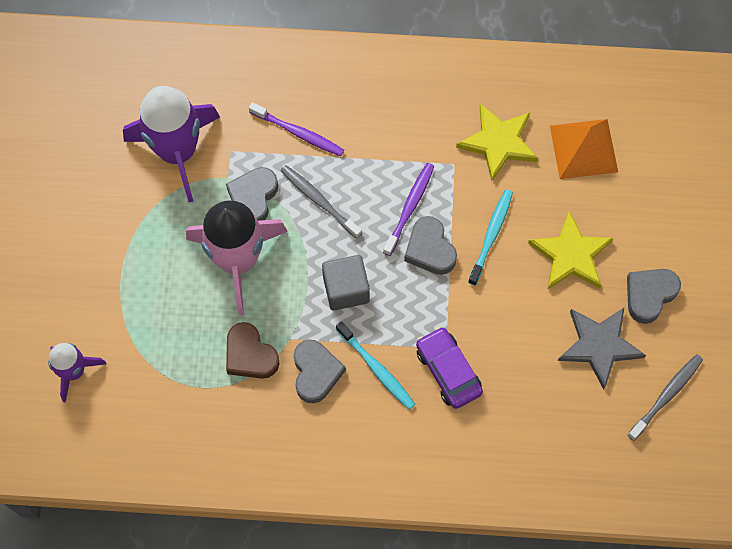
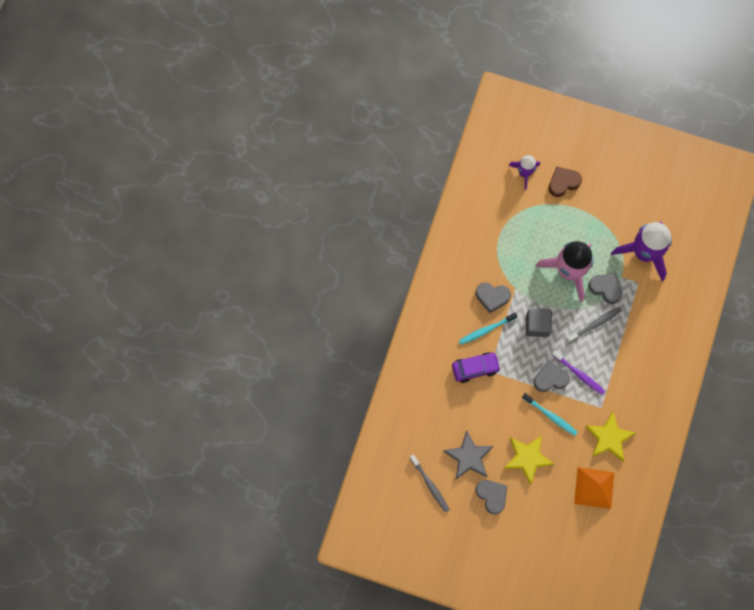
camera: 105 degrees right, 5 degrees up
(250, 355) = (511, 265): brown heart -> brown heart (563, 183)
(299, 133) = (641, 323): purple toothbrush -> none

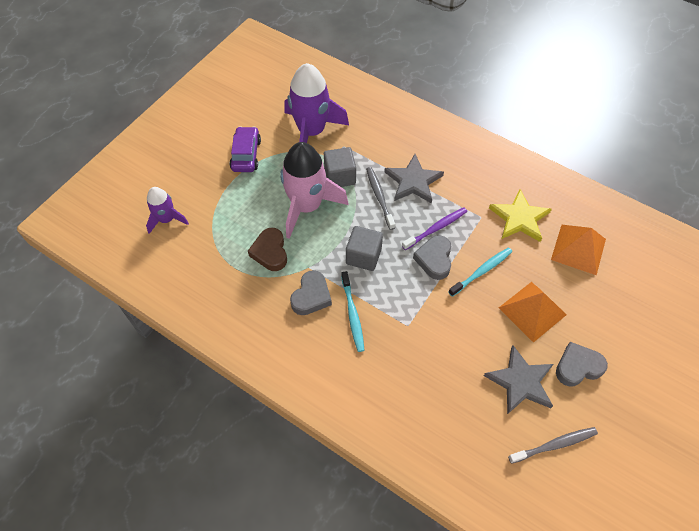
camera: 75 degrees left, 15 degrees down
(475, 368) = (400, 341): purple car -> purple car (246, 155)
(527, 458) = (532, 311): yellow star -> orange pyramid
(563, 183) = (197, 184): brown heart -> brown heart (270, 252)
(605, 288) = (340, 176): grey heart -> grey cube
(619, 347) = (413, 181): none -> grey star

